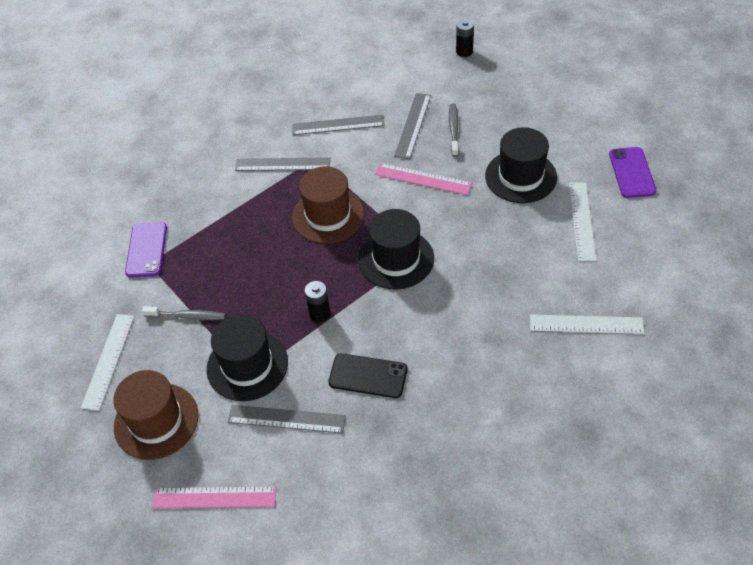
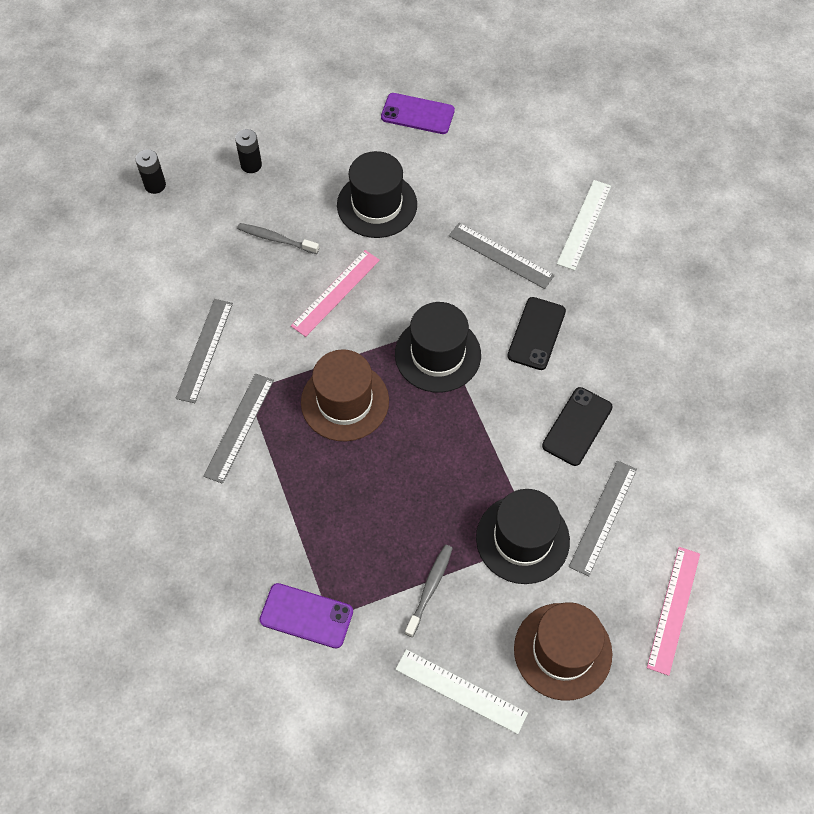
camera: 75 degrees left, 10 degrees up
(320, 314) = (481, 449): black battery -> black battery (251, 165)
(412, 125) = (247, 275): grey ruler -> grey ruler (501, 255)
(448, 320) = (536, 333): none -> black phone
(582, 221) = (460, 178): white ruler -> none

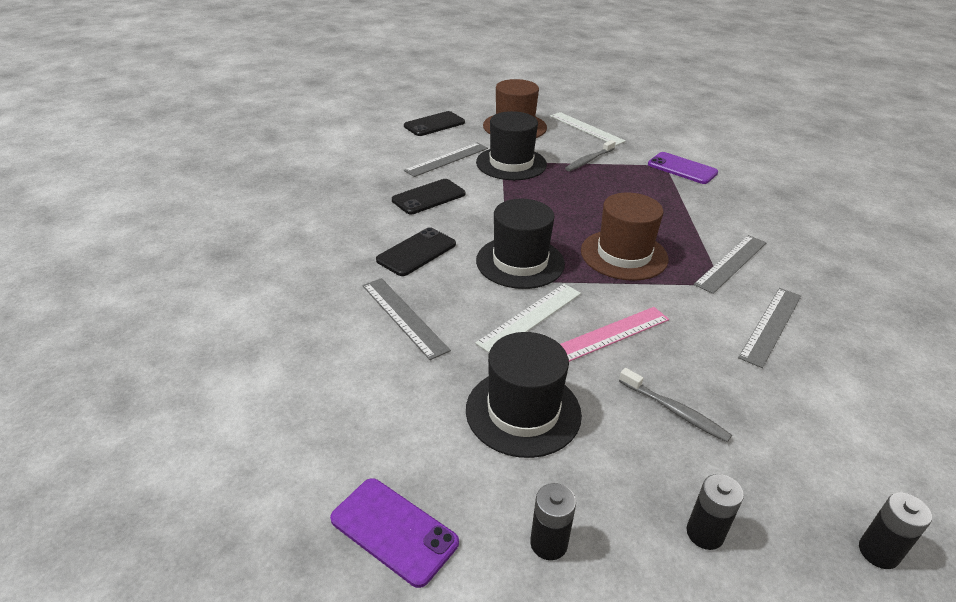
camera: 160 degrees left, 25 degrees down
(334, 133) = (548, 543): none -> black battery
(584, 224) = (290, 318): white ruler -> white ruler (530, 317)
(674, 609) = (434, 124): pink ruler -> black phone

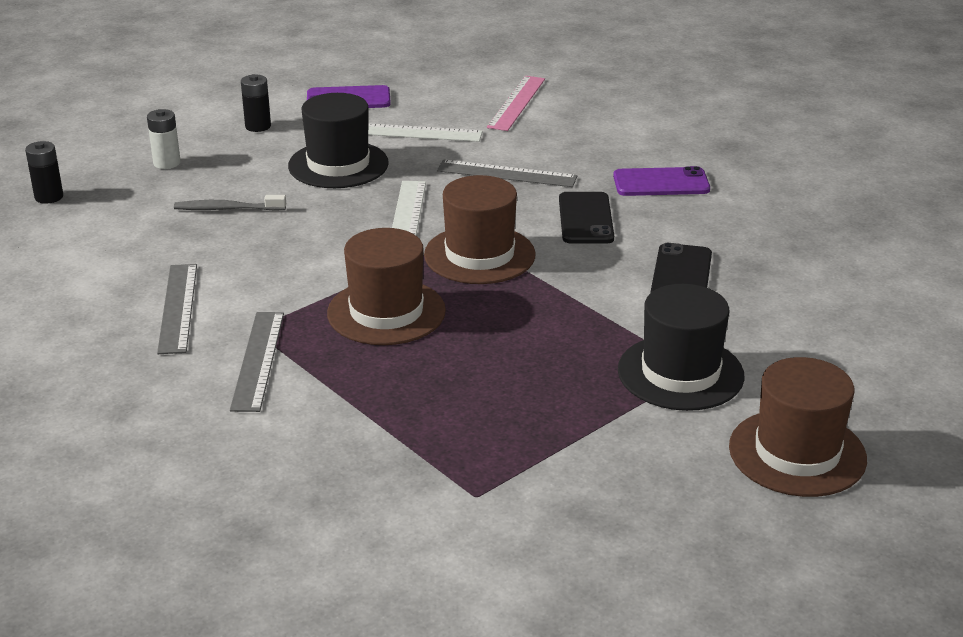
camera: 140 degrees right, 5 degrees down
(434, 124) = (901, 388): black phone -> none
(447, 159) = (762, 335): grey ruler -> none
(520, 262) = (479, 255): black hat -> brown hat
(586, 128) = (694, 520): white ruler -> white ruler (415, 133)
(589, 160) = (593, 440): grey toothbrush -> none
(609, 335) = (325, 234): pink ruler -> pink ruler (517, 103)
(682, 168) = (443, 502): purple phone -> purple phone (661, 183)
(705, 533) = (167, 163): black battery -> white battery

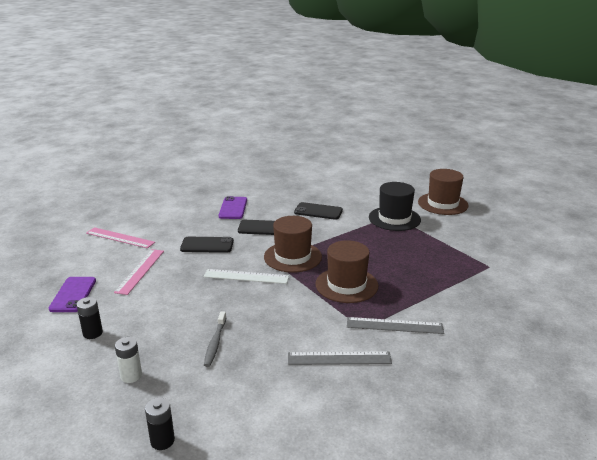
camera: 85 degrees left, 5 degrees down
(338, 165) = (170, 299): black hat -> none
(415, 133) = (140, 271): white ruler -> pink ruler
(506, 174) = (207, 245): grey ruler -> black phone

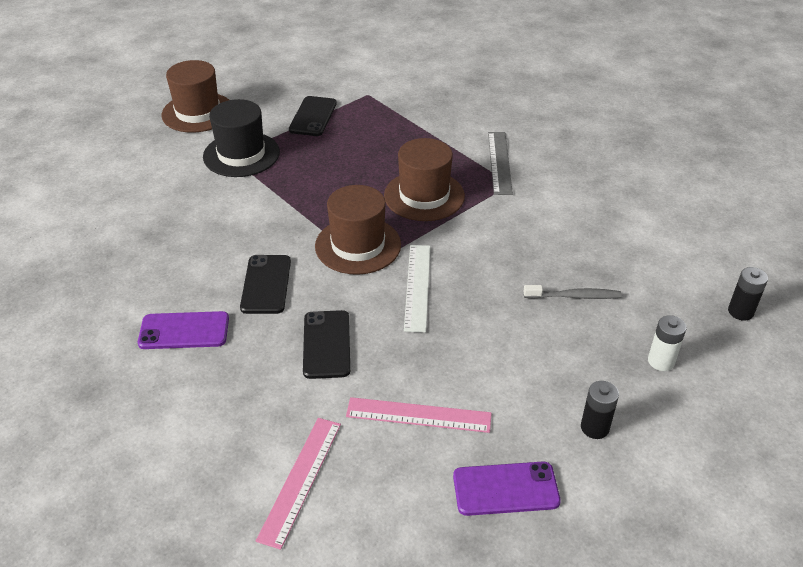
camera: 95 degrees left, 15 degrees up
(318, 211) = (210, 227): black phone -> black phone (313, 116)
(339, 358) = (568, 199): grey ruler -> none

